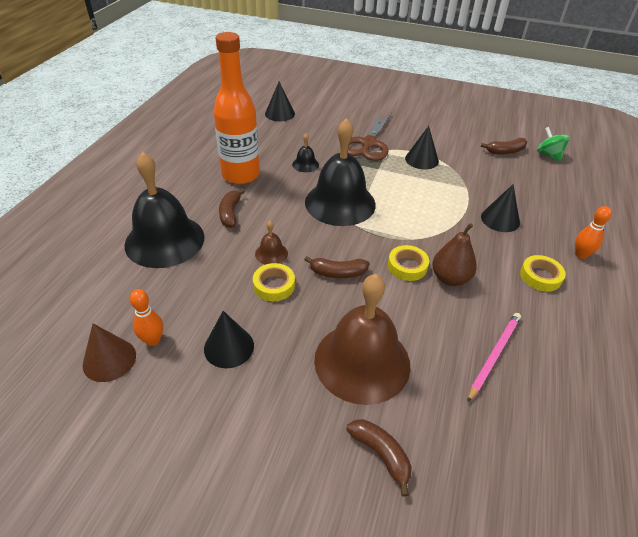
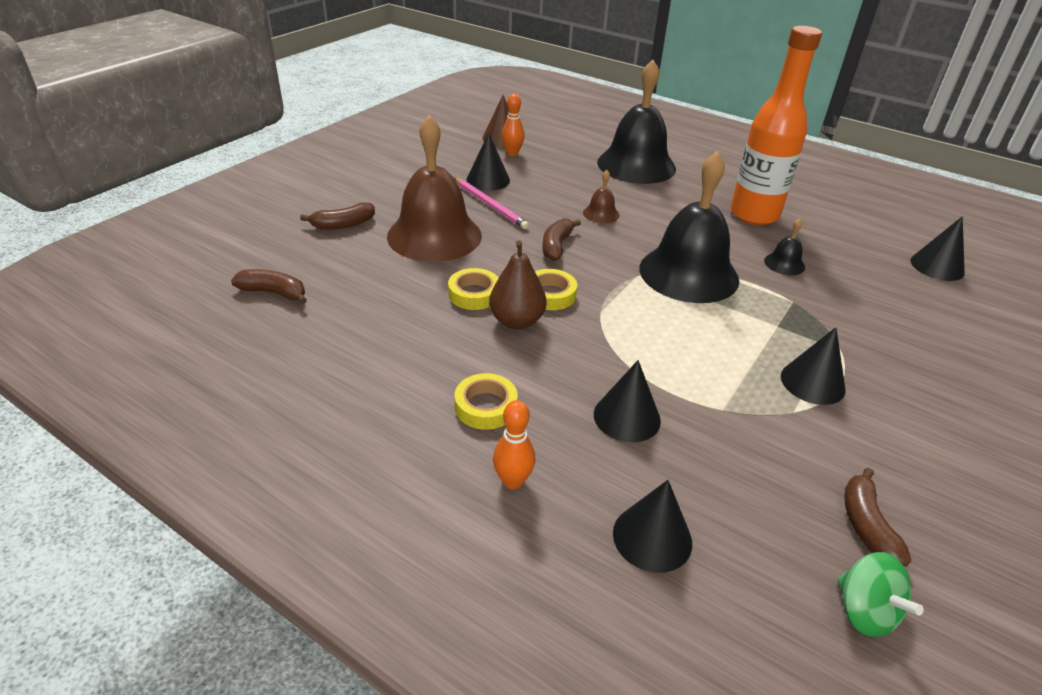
camera: 105 degrees right, 5 degrees down
(230, 213) = (675, 200): brown banana -> brown banana (274, 292)
(274, 285) = (552, 208): yellow tape -> yellow tape (474, 294)
(368, 143) = (858, 334): brown scissors -> none
(494, 355) = (390, 314): pink pencil -> pink pencil (490, 205)
(548, 155) = (864, 611): green spinning top -> green spinning top turned 75 degrees clockwise
(567, 206) = (652, 537): none -> black cone

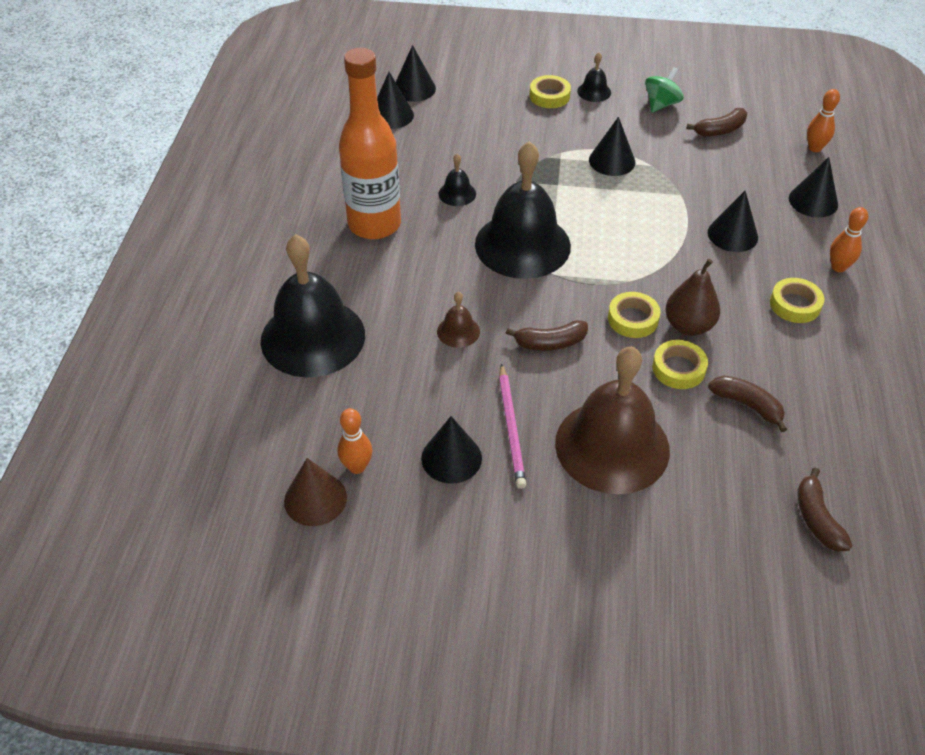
camera: 115 degrees left, 10 degrees up
(343, 224) = (661, 541): brown banana -> brown banana (747, 405)
(490, 205) = (511, 428): pink pencil -> pink pencil turned 150 degrees clockwise
(787, 629) = (815, 148): none -> orange bowling pin
(864, 611) = (777, 127): green spinning top -> green spinning top (661, 104)
(977, 387) = (549, 96): none -> yellow tape
(989, 433) = (594, 91): none -> black bell
(994, 294) = (414, 88): none -> black cone

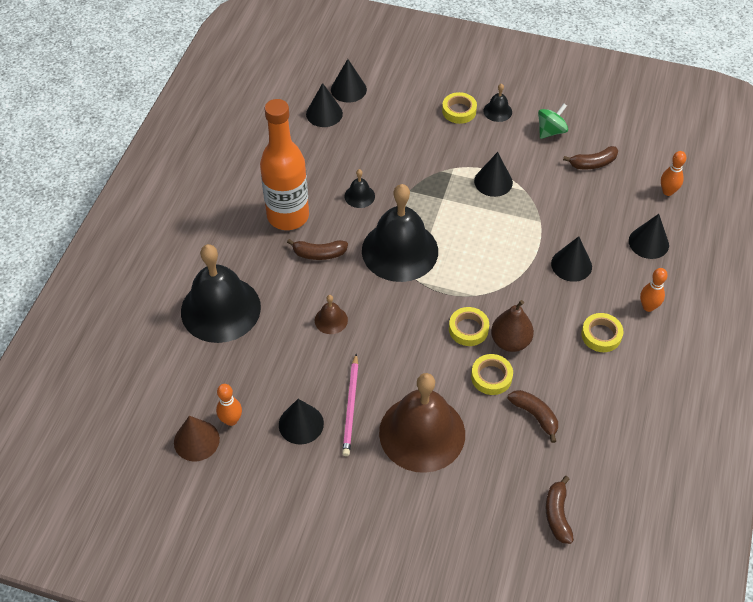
camera: 10 degrees right, 5 degrees up
(550, 343) = (399, 340): brown banana -> brown banana (319, 254)

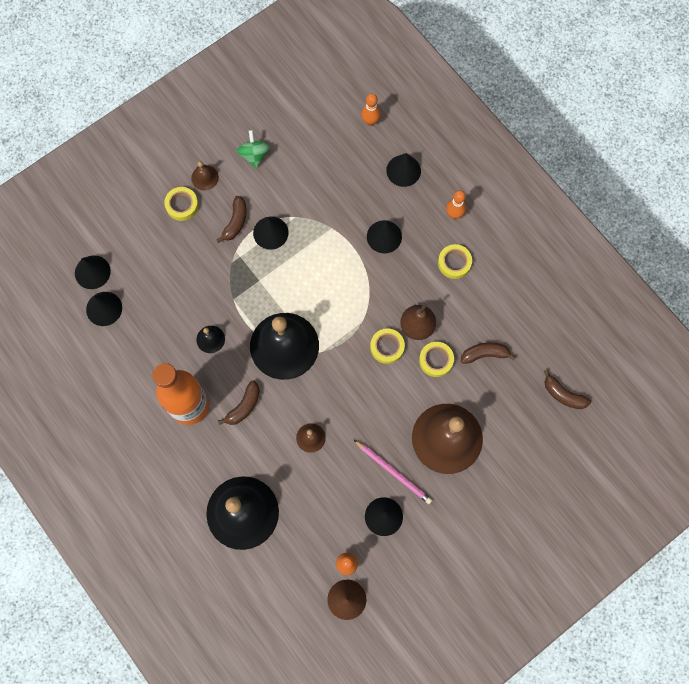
camera: 55 degrees left, 20 degrees up
(497, 111) = (205, 177): black bell -> brown bell
(593, 163) = (307, 150): brown banana -> brown banana (235, 222)

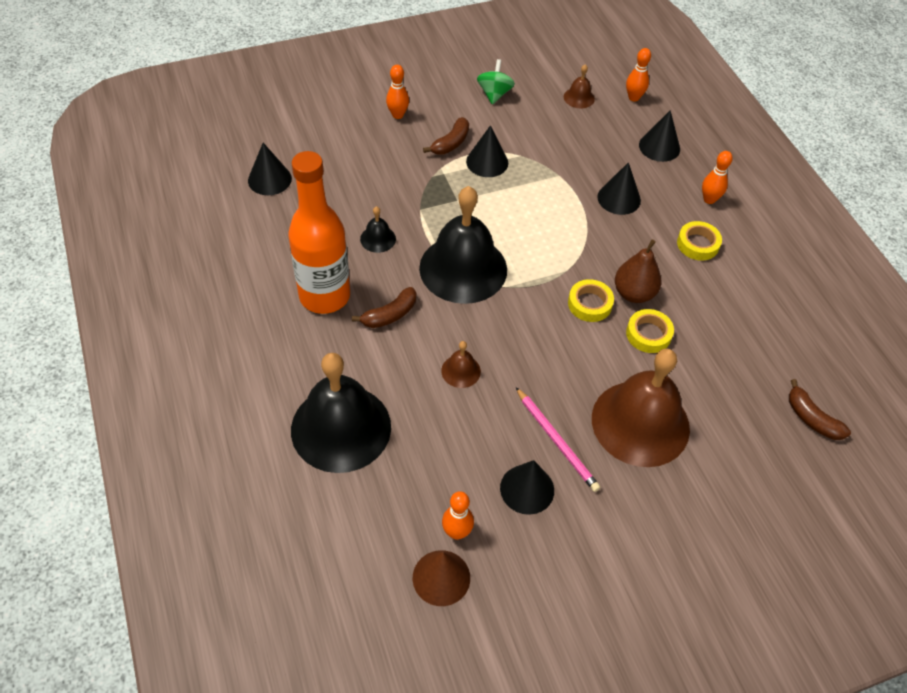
camera: 15 degrees right, 20 degrees down
(92, 272) = (273, 145): black cone -> none
(182, 205) = (398, 115): yellow tape -> orange bowling pin
(205, 177) = (432, 99): brown bell -> brown bell (579, 98)
(484, 354) = (714, 345): brown banana -> none

